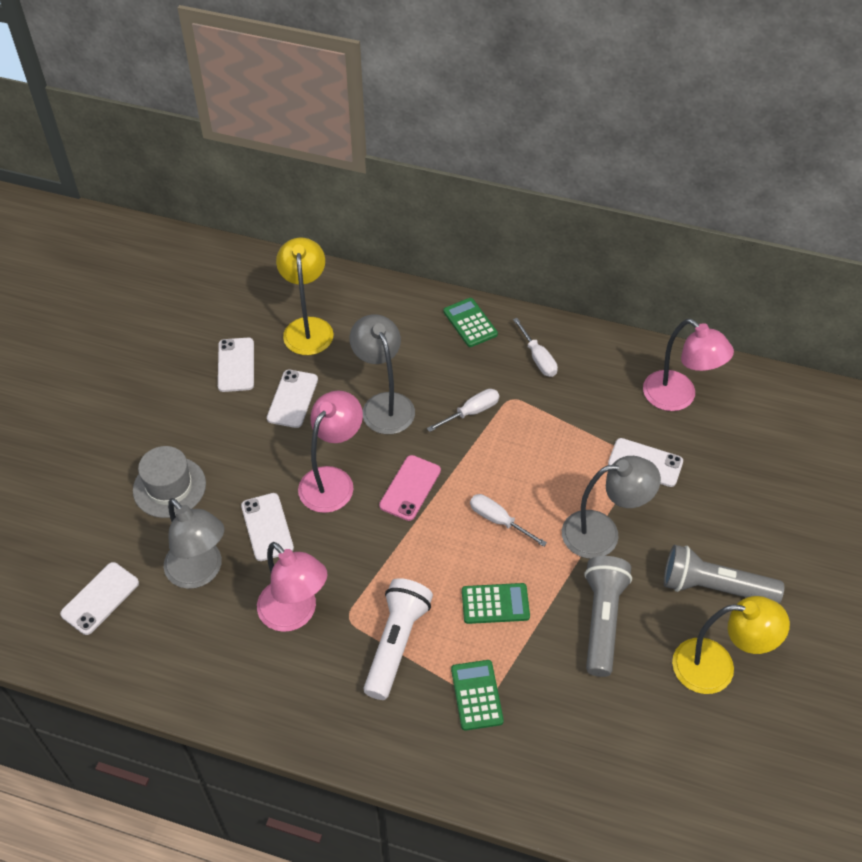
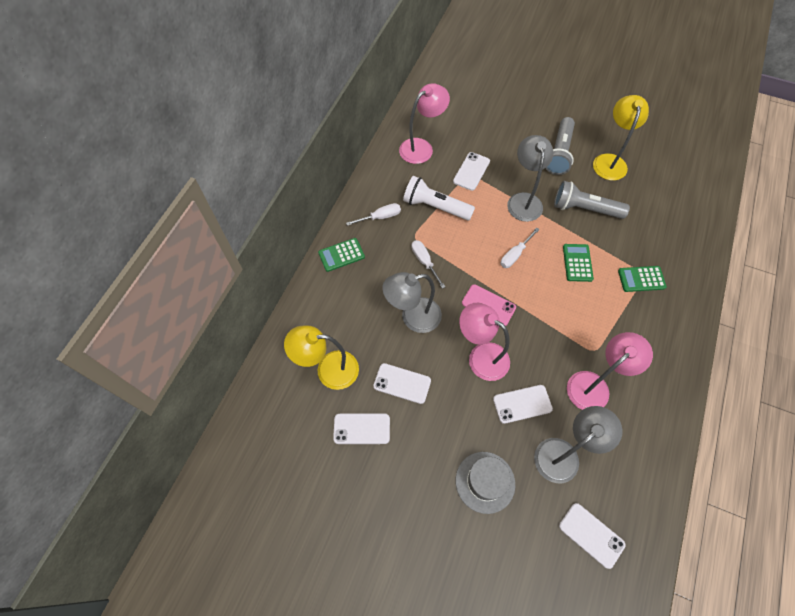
camera: 85 degrees left, 10 degrees up
(396, 644) = (610, 322): white flashlight -> white flashlight (435, 207)

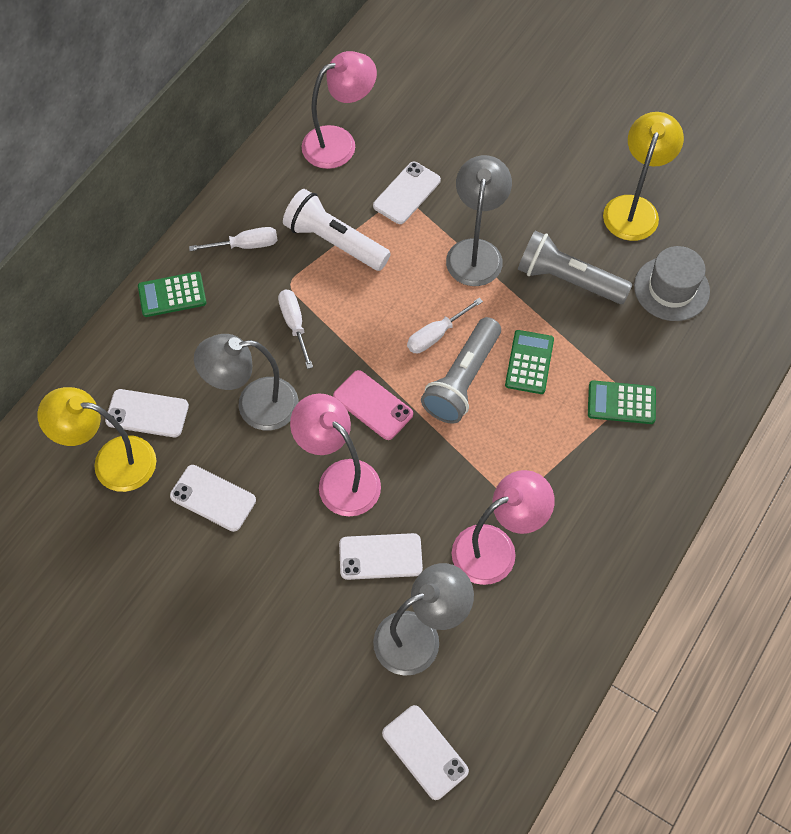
camera: 10 degrees right, 0 degrees up
(362, 429) = (138, 552): white phone -> white phone (147, 413)
(485, 482) = (294, 654): grey hat -> grey hat (671, 289)
(559, 153) = (555, 183): grey flashlight -> grey flashlight (462, 380)

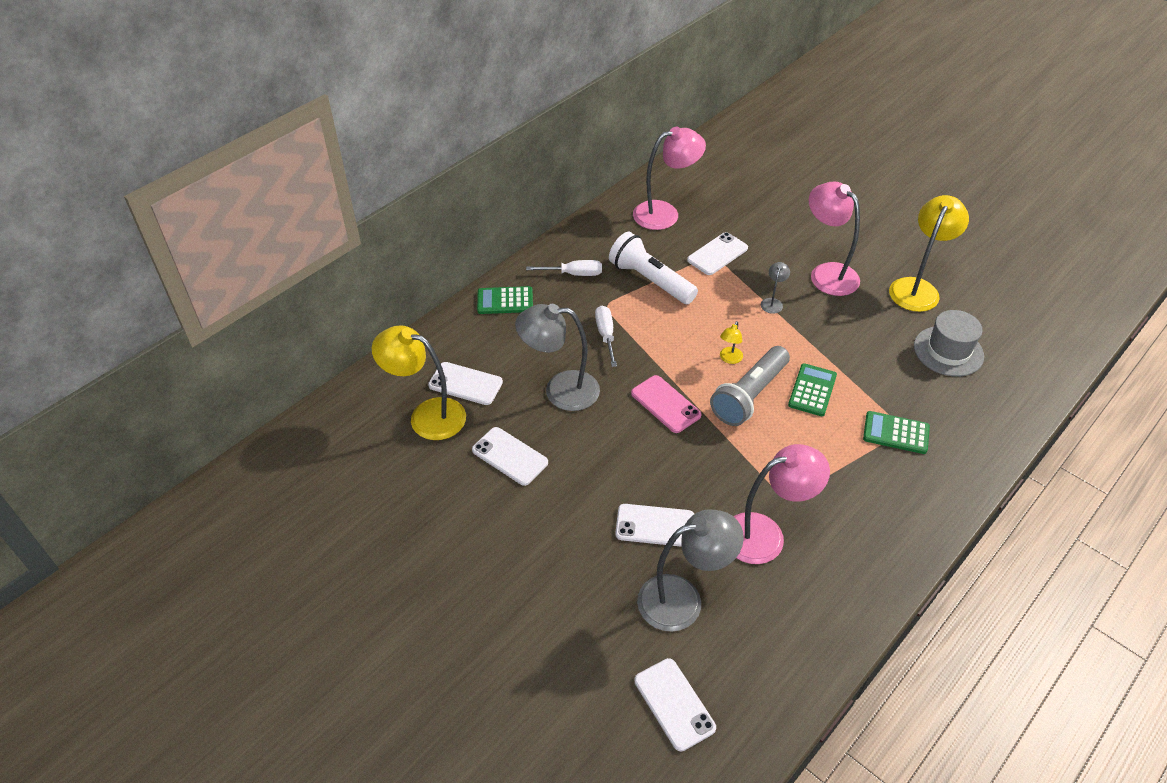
camera: 10 degrees right, 15 degrees down
(339, 478) = (627, 457): pink lamp -> pink lamp (827, 273)
(435, 335) = (729, 359): white screwdriver -> yellow lamp
(475, 252) = (772, 302): grey lamp -> grey lamp, size x0.45
(568, 280) = (854, 333): grey flashlight -> none

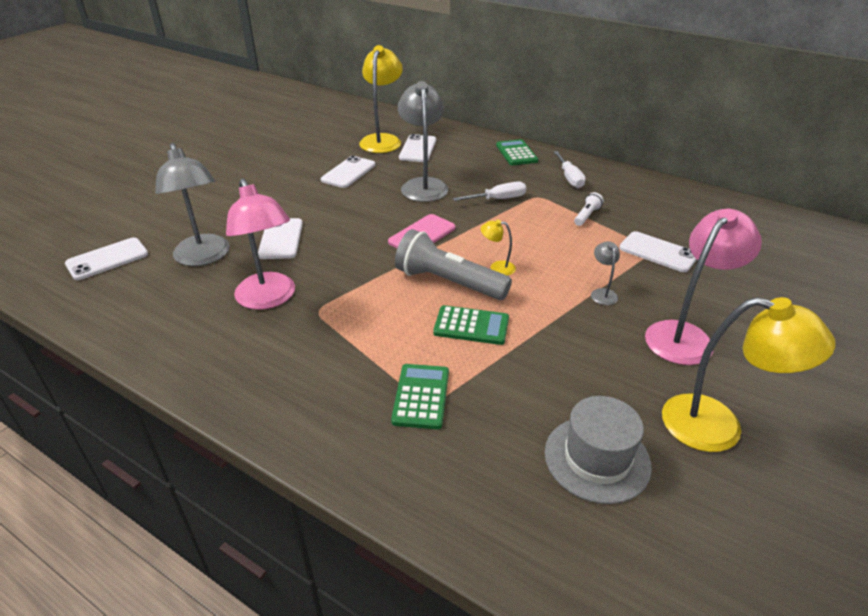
camera: 80 degrees right, 10 degrees down
(650, 280) = (586, 216): white flashlight -> white flashlight, size x0.45
(665, 213) = (698, 217): pink lamp -> none
(772, 302) = (602, 293): grey lamp -> grey lamp turned 105 degrees counterclockwise

